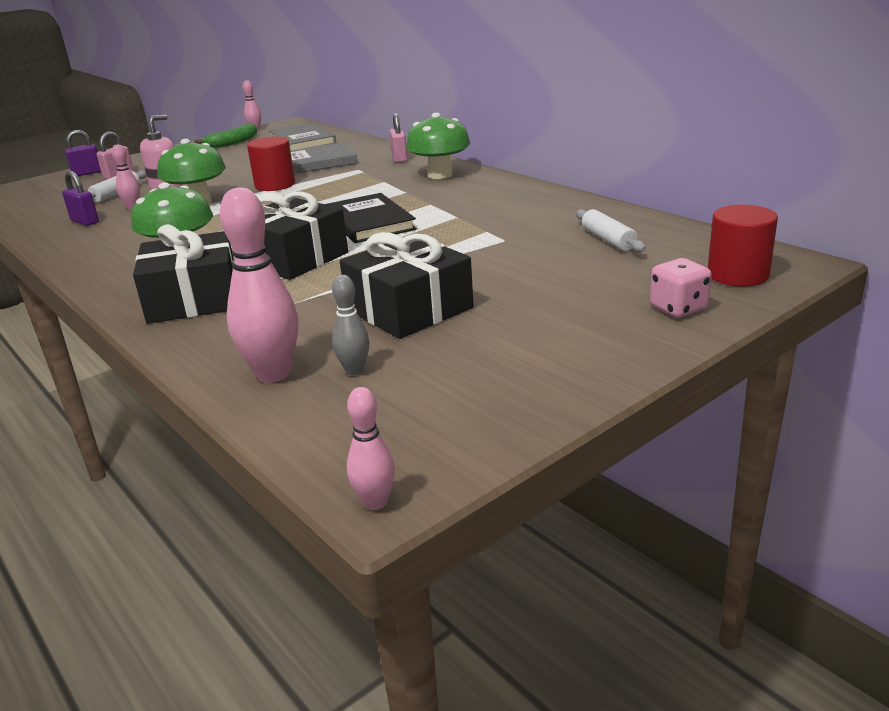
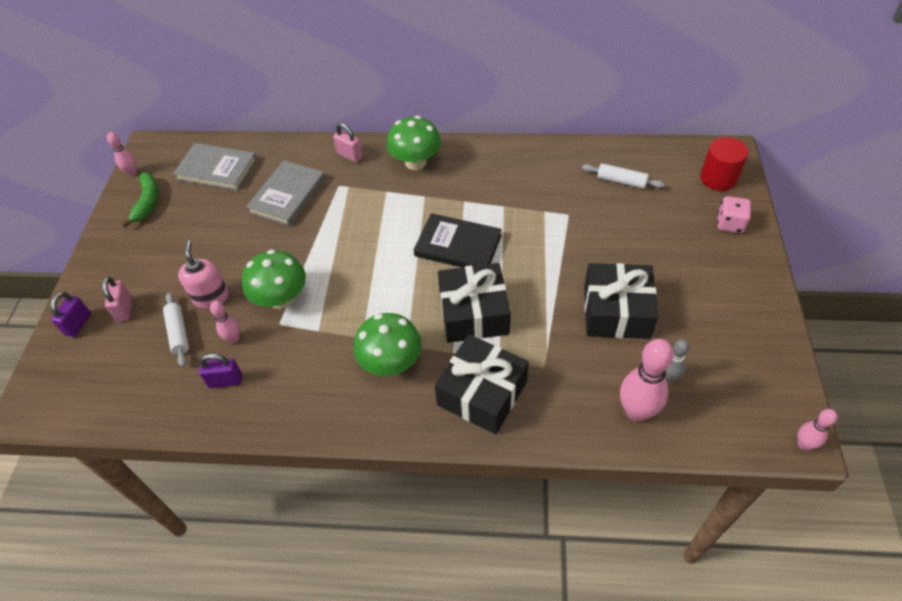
camera: 45 degrees left, 25 degrees up
(275, 185) = (306, 241): red cylinder -> none

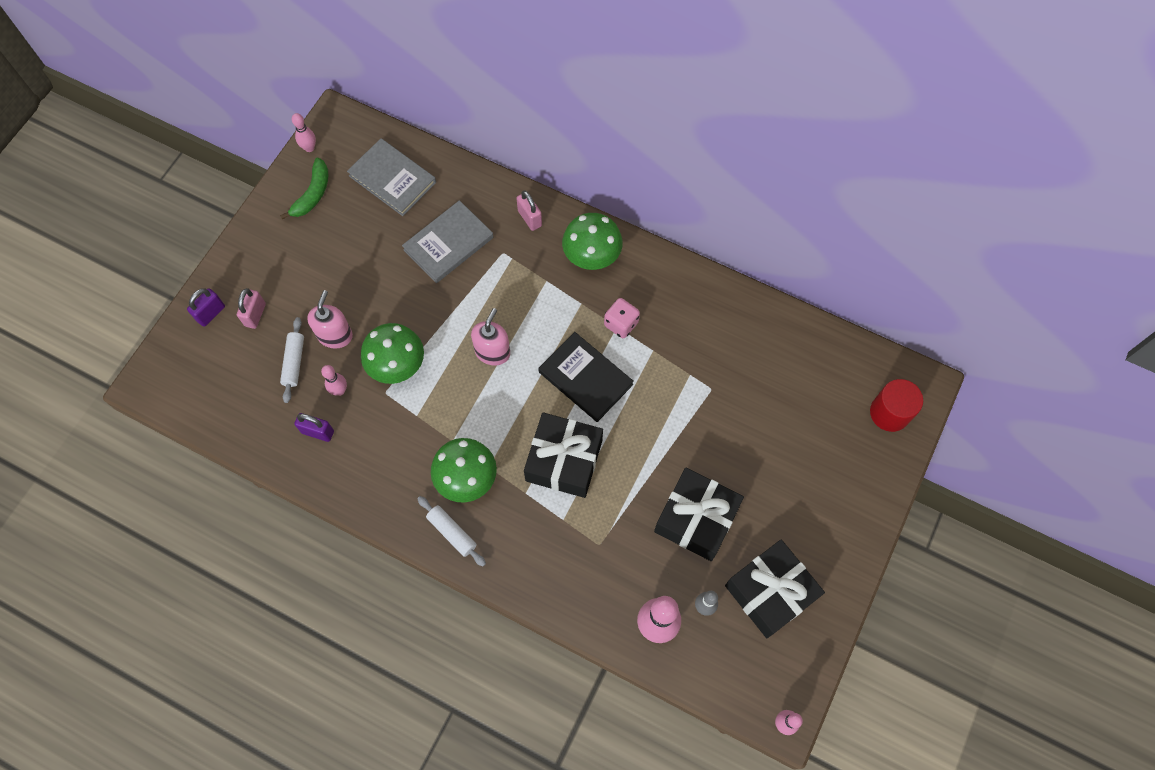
camera: 20 degrees right, 15 degrees up
(365, 256) = (492, 352): none -> pink soap dispenser
(482, 393) = (532, 545): black gift -> black gift (770, 592)
(621, 181) = (787, 372): white rolling pin -> white rolling pin (452, 533)
(730, 224) = (866, 472): pink dice -> pink dice (621, 324)

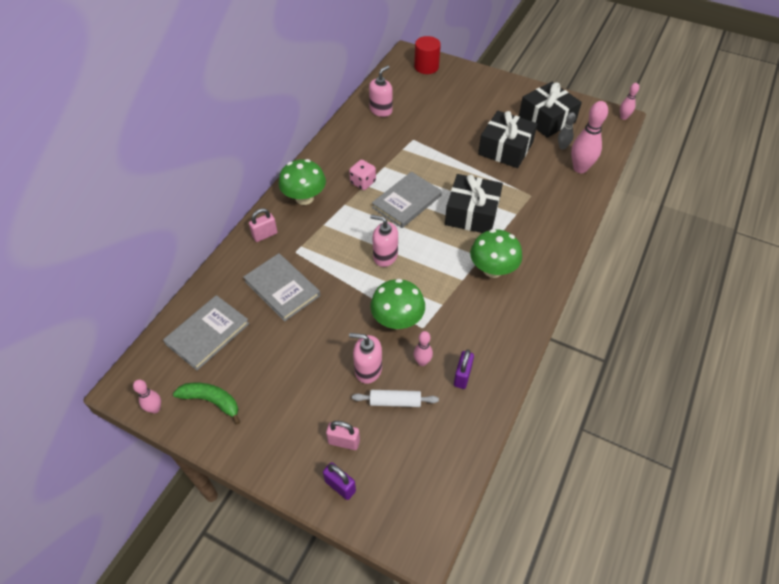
camera: 90 degrees left, 15 degrees down
(452, 533) = (537, 277): white rolling pin -> none
(585, 378) = (406, 202): black book -> grey book
(774, 345) = (381, 110): none -> pink soap dispenser

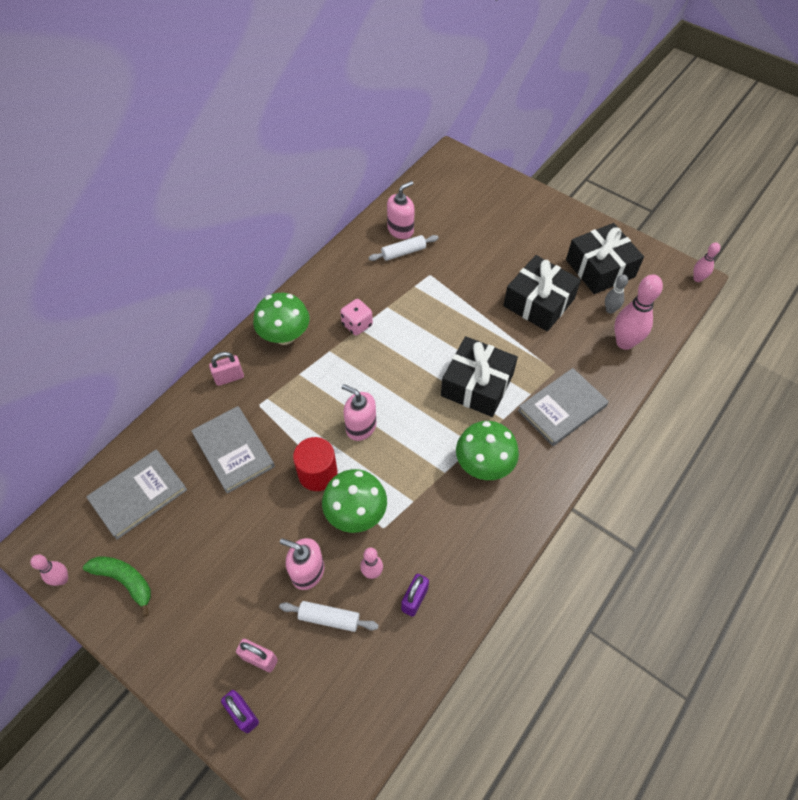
camera: 10 degrees right, 5 degrees up
(387, 126) = (403, 252): none -> white rolling pin
(406, 202) = (403, 358): grey book -> grey book (562, 408)
(426, 67) = (469, 177): red cylinder -> red cylinder (318, 473)

